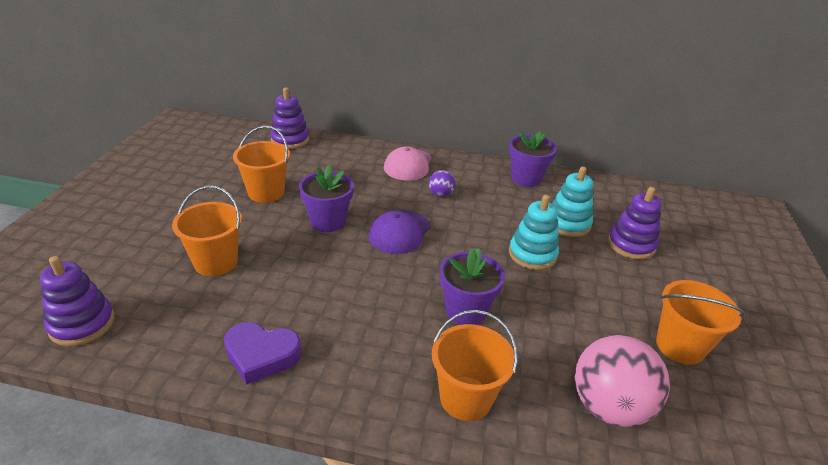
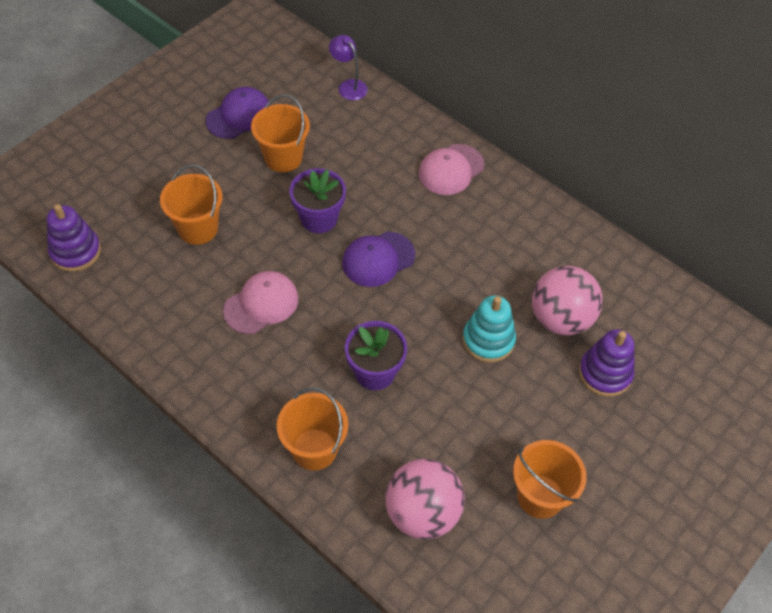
camera: 30 degrees right, 20 degrees up
(206, 177) = (239, 116): none -> purple cap
(261, 355) = (187, 339): purple heart -> none
(290, 140) = (348, 86): purple stacking toy -> purple lamp
(320, 298) = (261, 304): none -> pink cap
(440, 194) = (454, 226): purple ball -> none
(526, 178) = (568, 239): purple flower pot -> none
(568, 223) = (560, 319): turquoise stacking toy -> pink ball

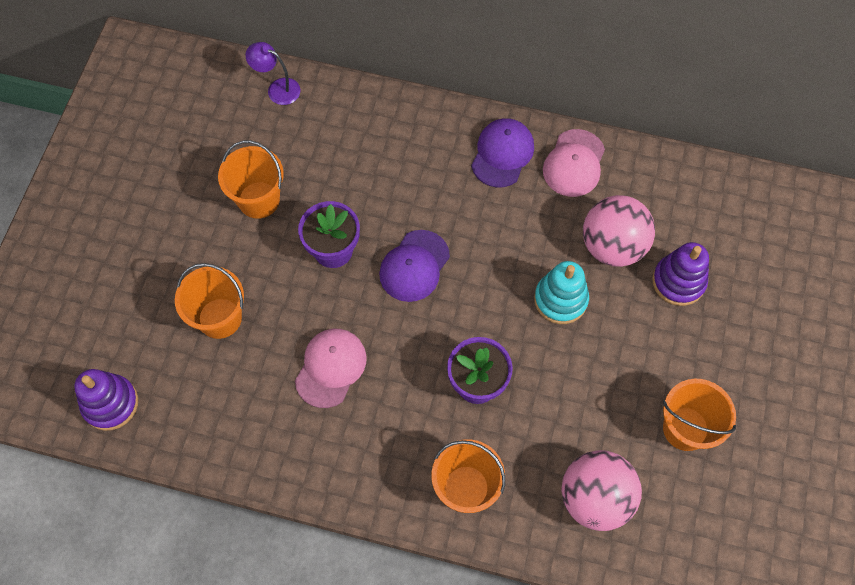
camera: 25 degrees left, 10 degrees up
(239, 116) = (185, 173): purple cap -> purple cap (502, 154)
(451, 170) = (429, 137): pink cap -> pink cap (574, 163)

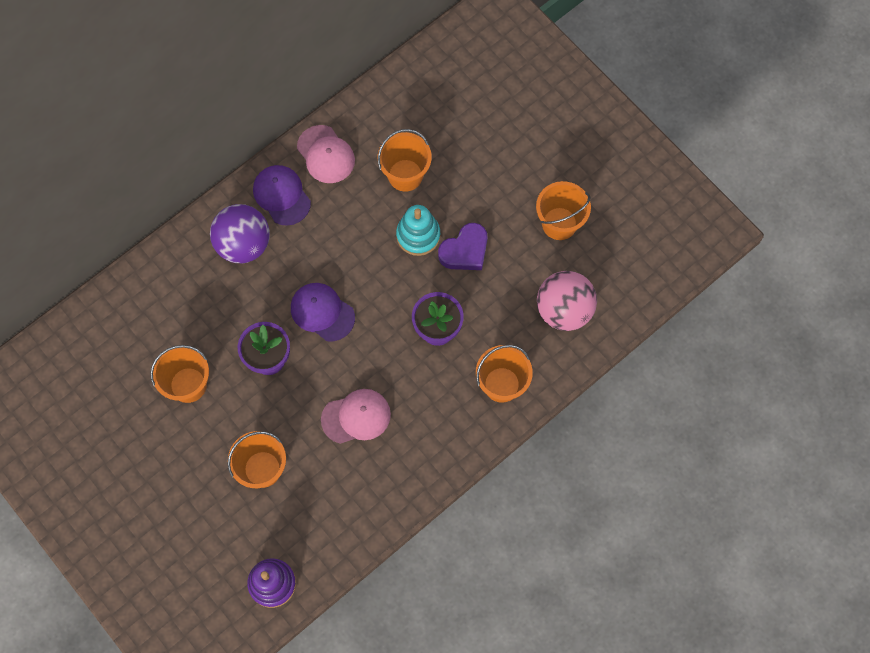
camera: 55 degrees left, 5 degrees up
(277, 89) = (104, 313): purple lamp -> none
(330, 368) = (356, 417): pink cap -> pink cap turned 105 degrees clockwise
(414, 266) = (322, 312): purple cap -> purple cap turned 150 degrees clockwise
(429, 154) = (243, 244): none -> purple ball
(580, 354) = (465, 251): none -> purple heart
(612, 246) = (405, 175): pink ball -> orange bucket
(678, 281) = (461, 153): purple stacking toy -> none

